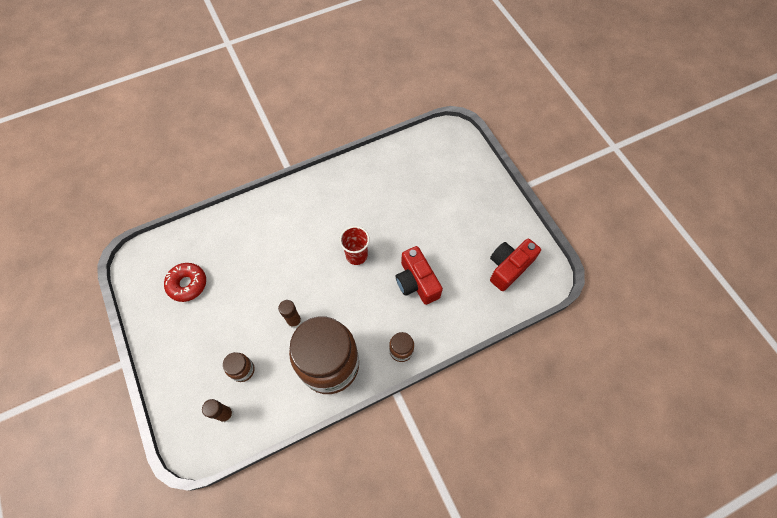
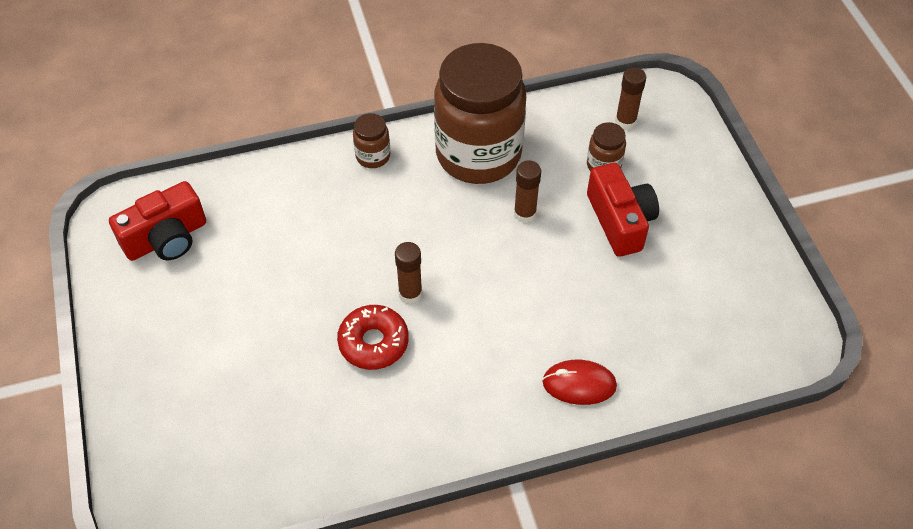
camera: 170 degrees left, 10 degrees down
(187, 284) = (700, 291): red donut -> red donut (373, 342)
(259, 219) = (579, 384): none -> red mouse
(356, 255) = (410, 294): red cup -> brown glue stick
(416, 282) = (322, 239): red camera -> red camera (620, 221)

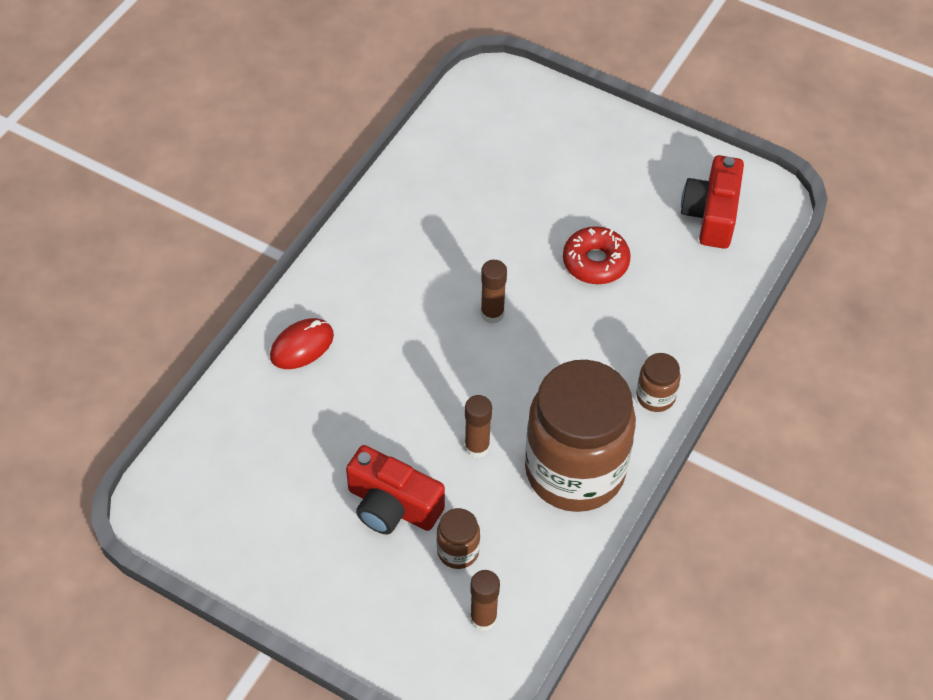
camera: 135 degrees right, 0 degrees up
(373, 342) = (477, 262): red donut -> red donut (595, 262)

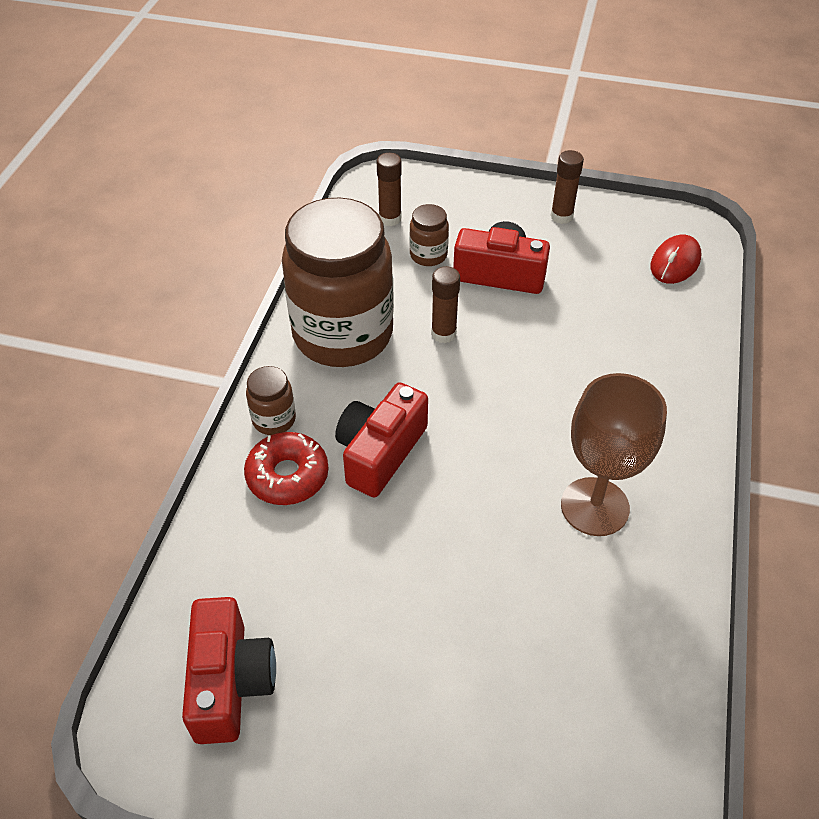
camera: 165 degrees right, 5 degrees down
(302, 346) = (664, 384): red mouse -> red mouse (675, 263)
(417, 262) = (594, 506): none -> brown goblet
(492, 314) = (480, 466): brown glue stick -> brown glue stick (561, 216)
(570, 345) = (380, 452): none -> red camera
(595, 262) = (377, 564): red donut -> red donut (287, 476)

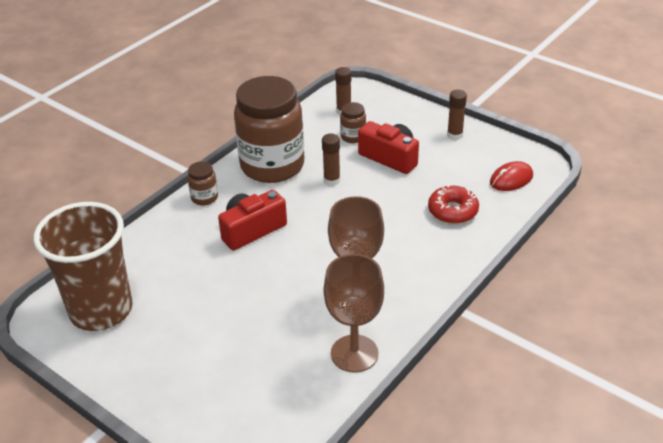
camera: 25 degrees right, 10 degrees down
(230, 682) = (101, 310): red camera -> brown cup
(287, 476) = (193, 227): red donut -> red donut (452, 211)
(657, 610) = (354, 353): none -> brown goblet

